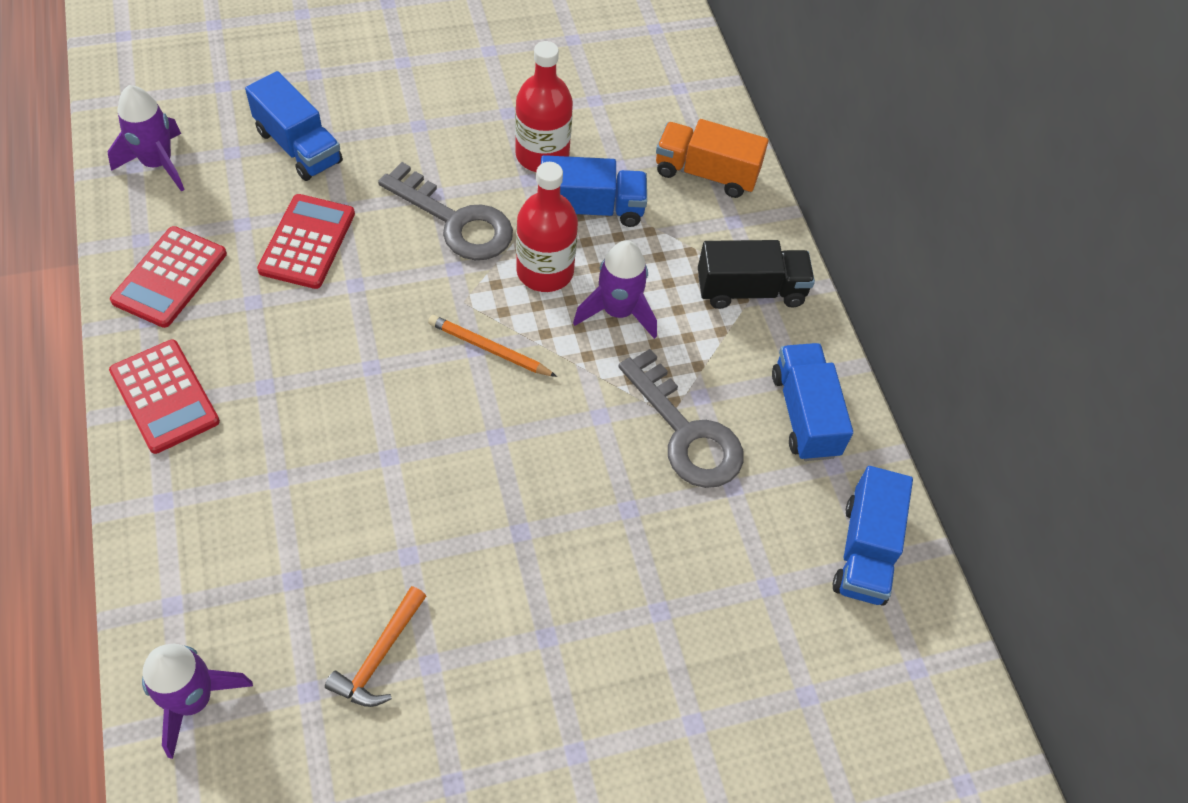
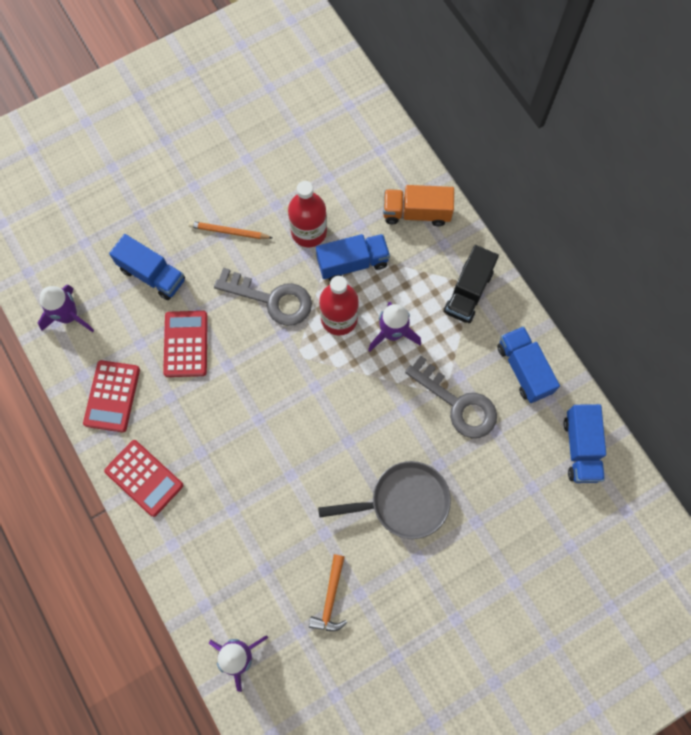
camera: 10 degrees left, 15 degrees up
(489, 349) = (324, 384): orange pencil -> orange pencil (229, 232)
(552, 547) = (404, 502): none -> grey pan
(750, 290) = (468, 292): black truck -> black truck turned 135 degrees clockwise

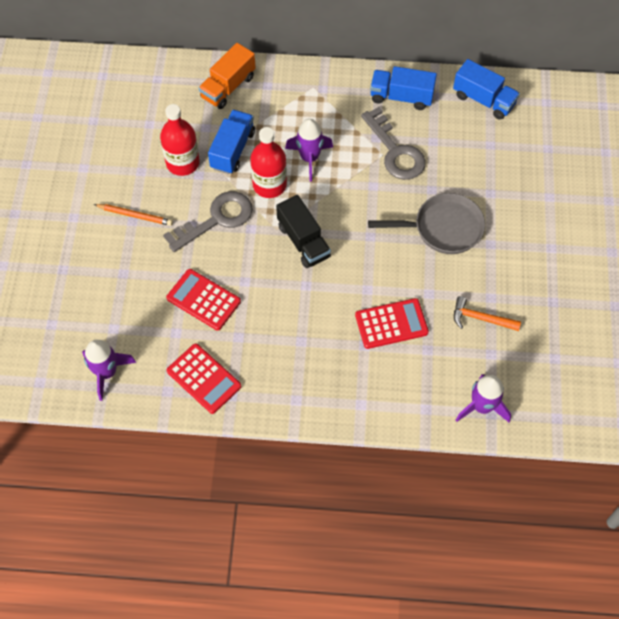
camera: 55 degrees left, 10 degrees down
(144, 478) = (291, 394): red calculator -> red calculator (391, 324)
(152, 275) = (124, 290): blue truck -> none
(229, 232) = (135, 215): orange pencil -> orange pencil turned 120 degrees counterclockwise
(330, 598) = (481, 318): orange hammer -> orange hammer turned 150 degrees clockwise
(404, 502) = (443, 228): grey pan -> grey pan turned 60 degrees clockwise
(457, 403) = (395, 151): grey key -> grey key turned 75 degrees clockwise
(468, 292) = (317, 94): black truck -> black truck (303, 241)

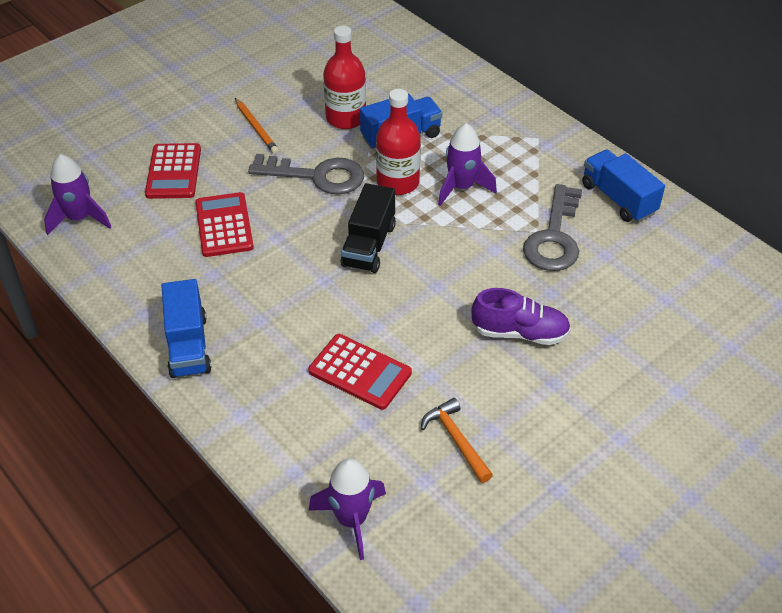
camera: 45 degrees right, 15 degrees down
(204, 378) = (142, 282): red calculator -> red calculator (174, 172)
(228, 87) = (459, 91): orange truck -> none
(443, 228) = (520, 333): grey pan -> purple shoe
(483, 100) = (707, 257): blue truck -> blue truck (188, 345)

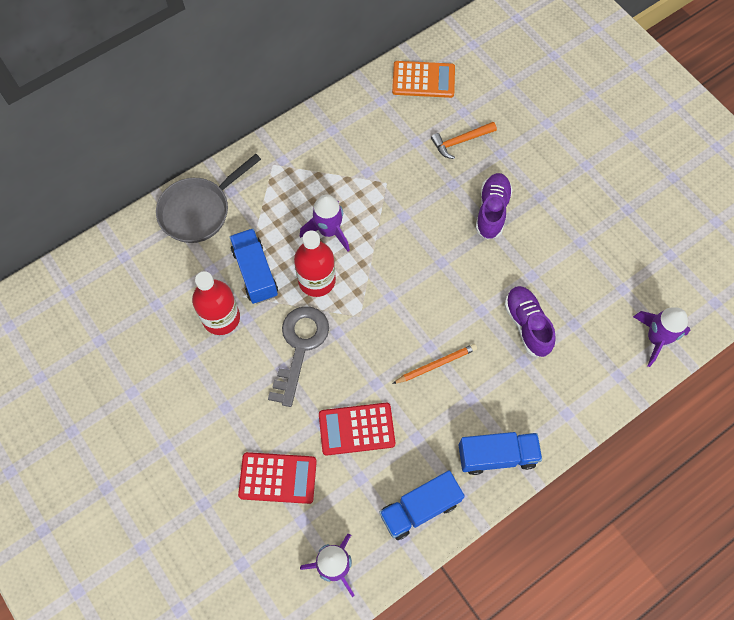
camera: 85 degrees left, 20 degrees up
(256, 128) = (223, 400): orange pencil -> orange pencil (436, 364)
(360, 372) = (527, 325): red calculator -> purple shoe
(369, 245) = (392, 309): black truck -> none
(456, 440) = (589, 265): orange hammer -> orange hammer (460, 141)
(467, 91) = (199, 210): none -> grey pan
(554, 237) = (393, 172): grey key -> none
(618, 199) = (355, 120): blue truck -> blue truck (419, 508)
(702, 257) = (423, 80): none -> orange calculator

